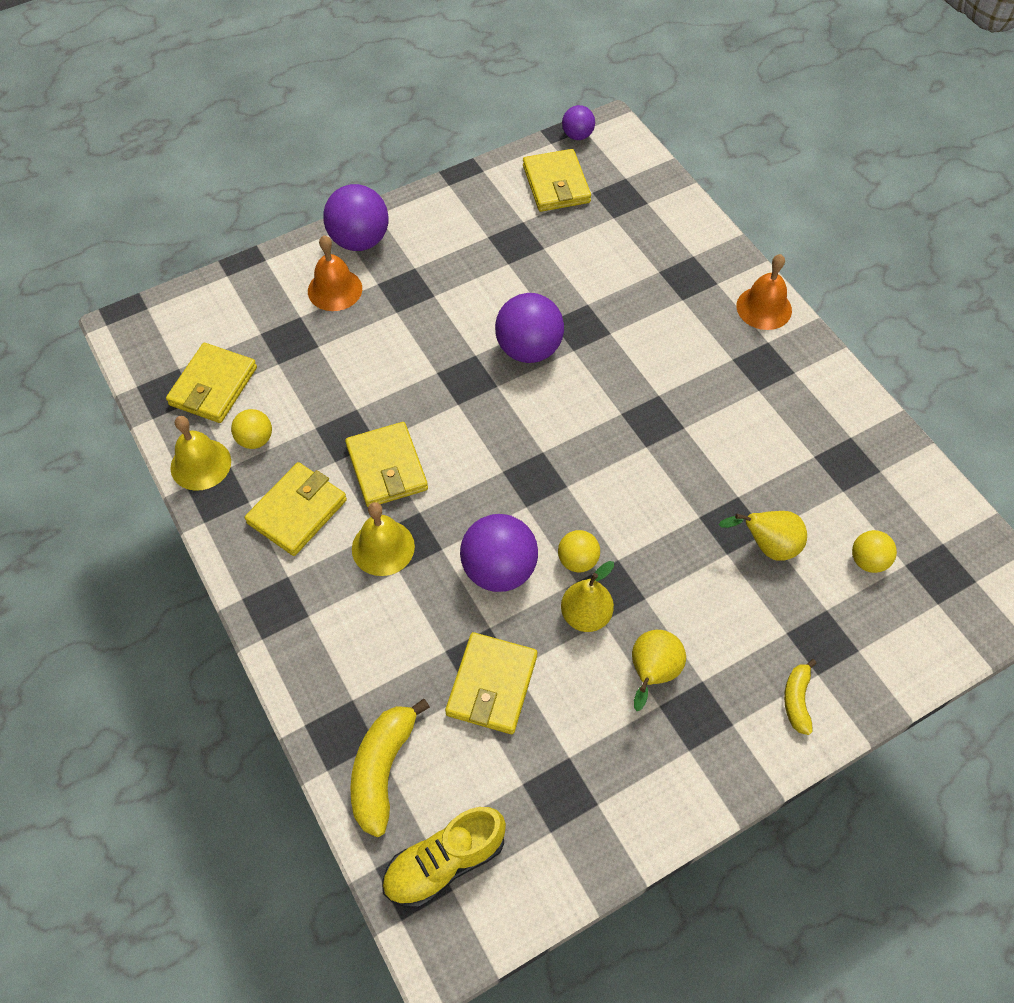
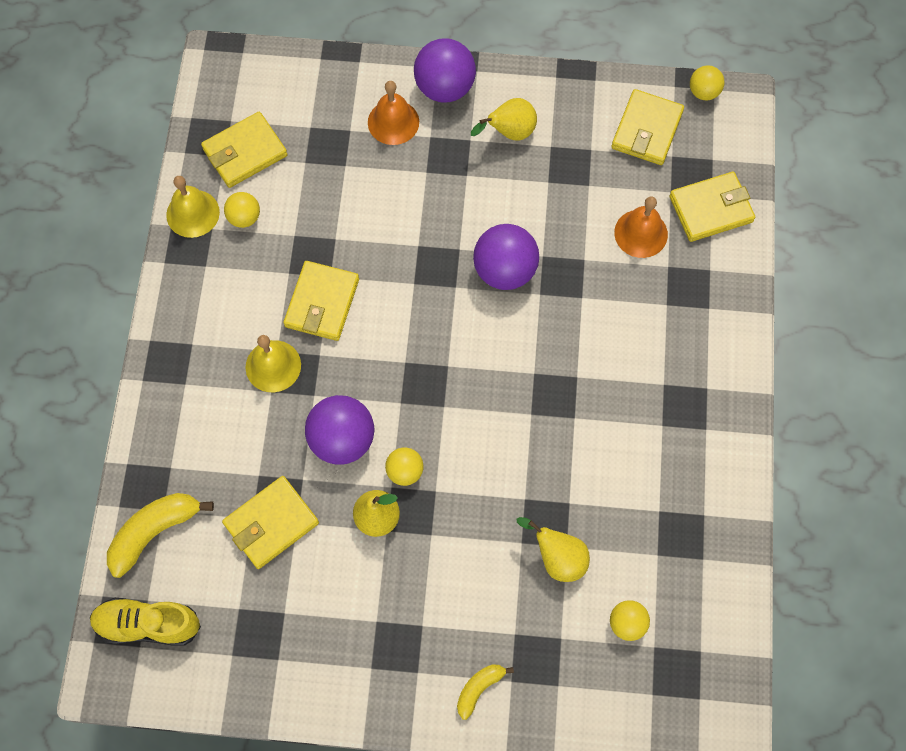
camera: 35 degrees right, 10 degrees up
(297, 511) = (233, 296): yellow wallet -> yellow wallet (711, 209)
(577, 135) = (703, 92): purple ball -> yellow ball
(652, 673) = (390, 594): yellow pear -> yellow pear (509, 133)
(764, 308) = (729, 355): orange bell -> orange bell (641, 233)

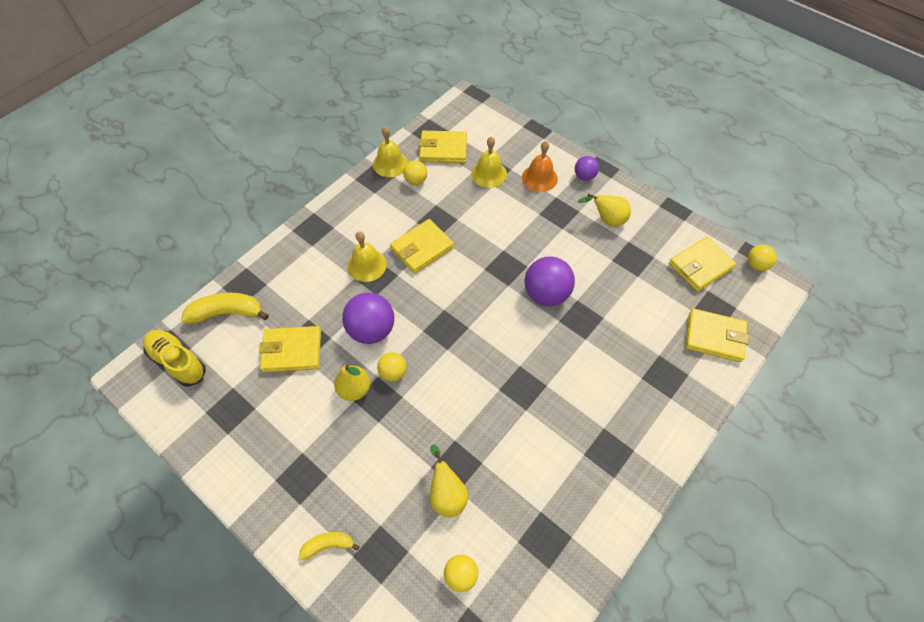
camera: 35 degrees right, 10 degrees down
(328, 153) = (489, 174): none -> yellow bell
(445, 87) = (584, 176): purple ball -> purple ball, size x0.55
(641, 233) = (653, 324): orange bell -> none

